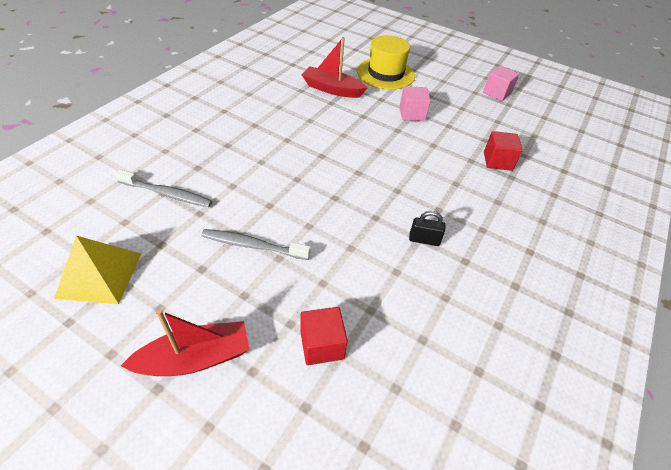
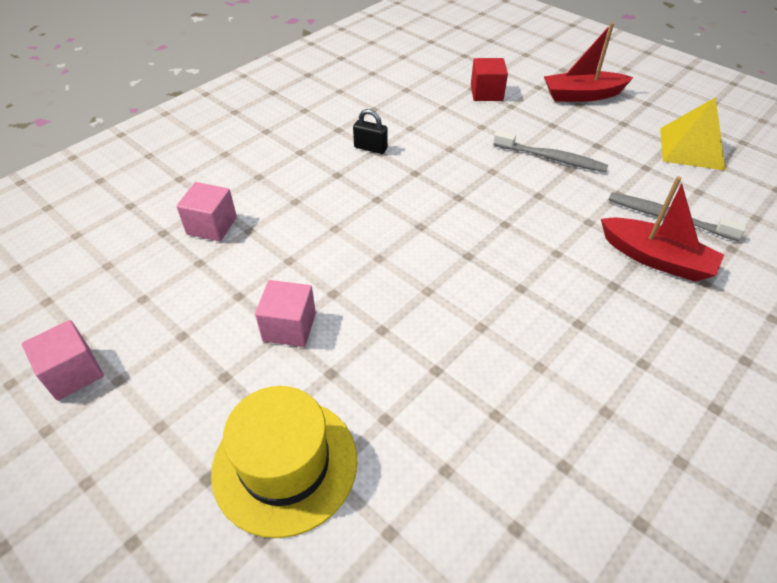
camera: 165 degrees left, 0 degrees up
(332, 89) = (427, 412): red boat -> red boat (656, 258)
(497, 161) = (212, 226): red cube -> pink cube

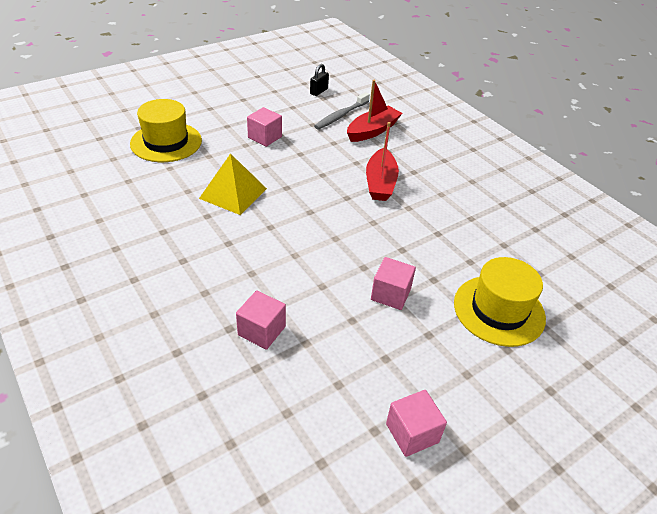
camera: 80 degrees left, 5 degrees down
(370, 148) = (203, 217): black padlock -> black padlock (319, 91)
(486, 93) = (166, 142): red cube -> yellow hat
(551, 158) = (265, 137): grey toothbrush -> pink cube
(582, 95) = (200, 103): red boat -> red boat (380, 183)
(691, 148) = (283, 86): yellow pyramid -> yellow pyramid (233, 193)

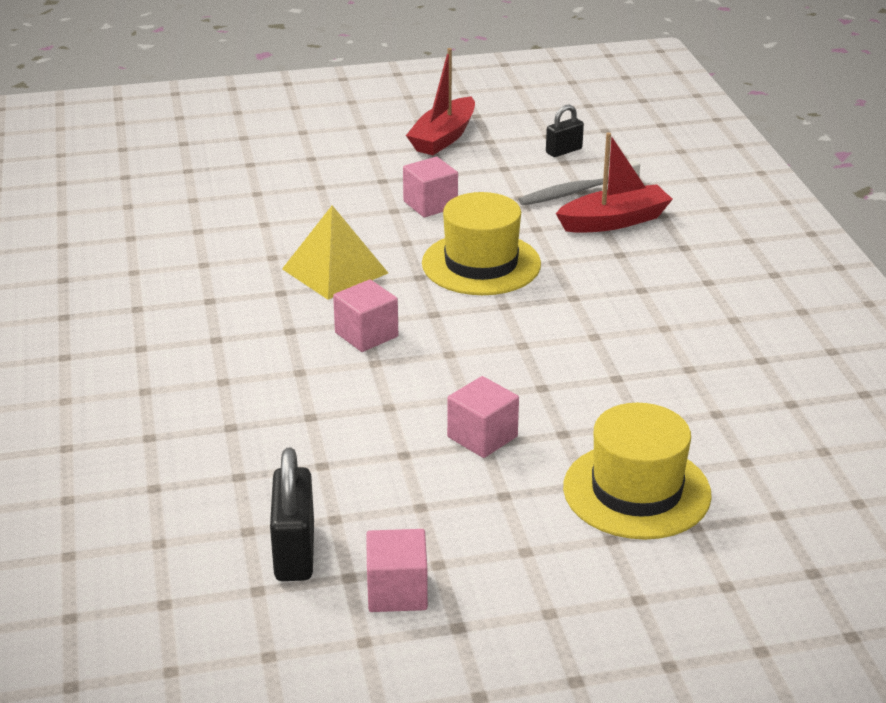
camera: 25 degrees right, 10 degrees down
(166, 142) = (278, 189): yellow hat -> yellow hat (481, 264)
(261, 331) = (271, 438): pink cube -> pink cube (366, 335)
(328, 421) = (294, 552): none -> black padlock
(380, 183) = (572, 295): red boat -> red boat (443, 137)

